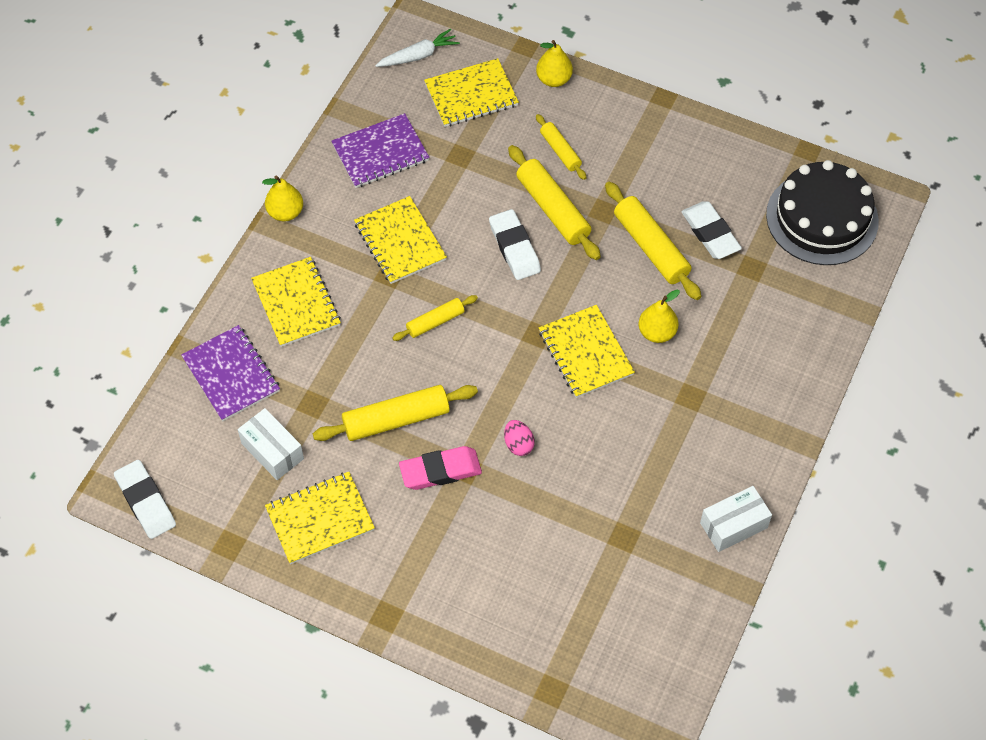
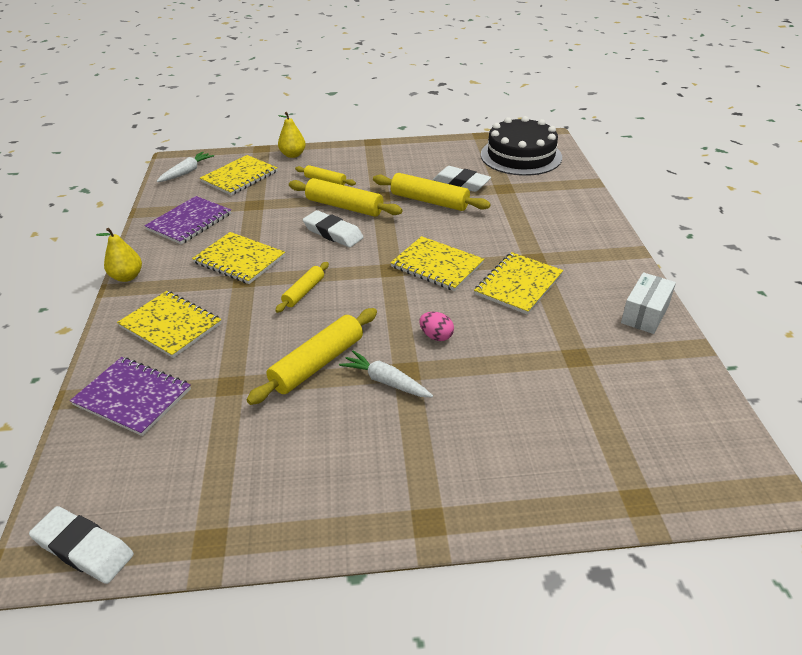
camera: 30 degrees left, 20 degrees down
(272, 451) = (211, 437): white box -> none
(320, 519) = (297, 470): yellow notebook -> yellow notebook (518, 284)
(440, 471) = (385, 381): pink eraser -> white carrot
(657, 332) = (476, 237): yellow pear -> none

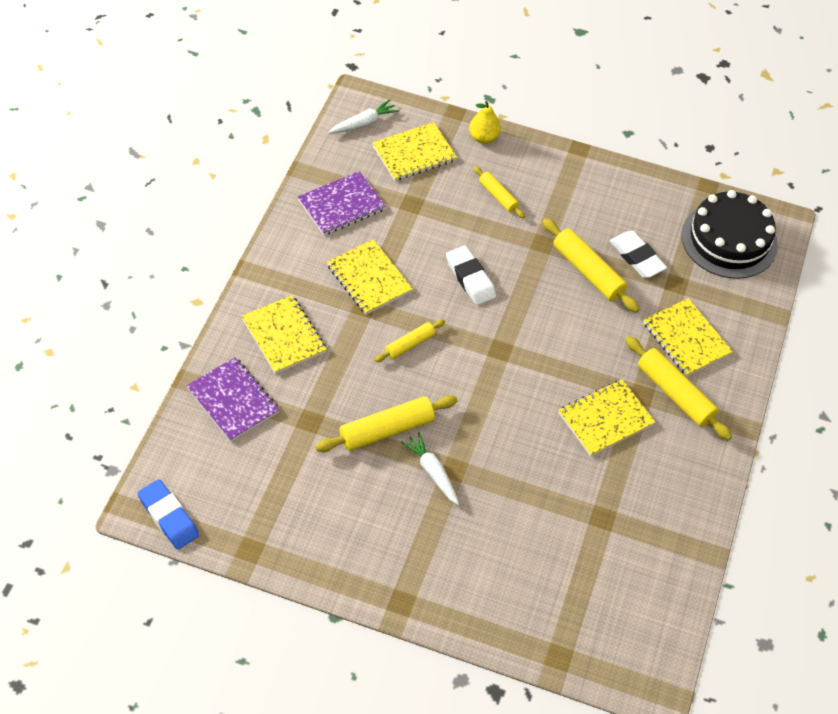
camera: 20 degrees right, 15 degrees up
(84, 548) = (168, 517): white eraser -> blue eraser
(127, 277) = (264, 259): yellow pear -> none
(344, 206) = (499, 244): yellow rolling pin -> yellow rolling pin (675, 394)
(436, 336) = (498, 444): pink egg -> none
(437, 265) = (545, 363): yellow notebook -> yellow notebook (686, 339)
(645, 314) = (696, 501): white box -> none

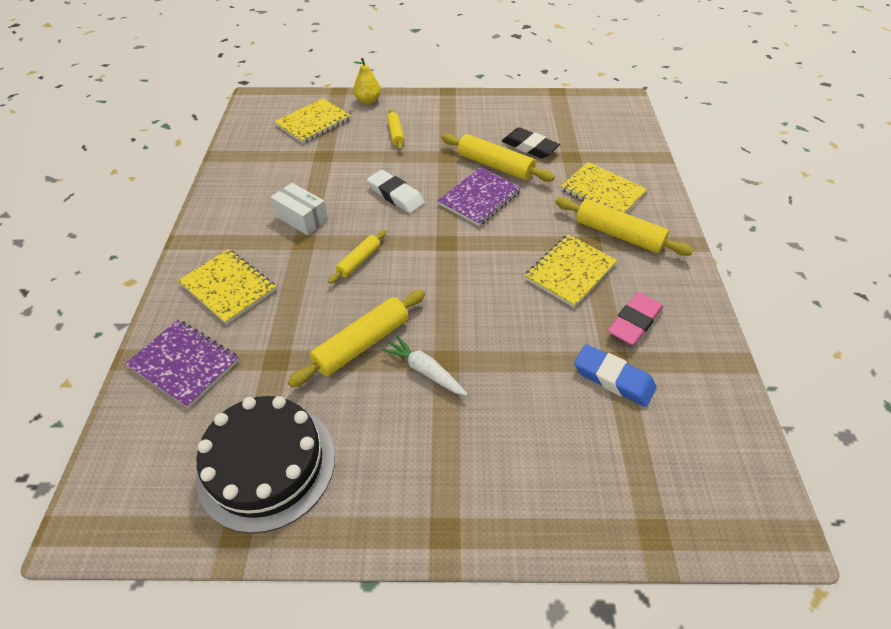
camera: 15 degrees left, 5 degrees down
(168, 517) = (122, 524): blue eraser -> blue eraser (613, 378)
(341, 205) = (259, 171): purple notebook -> purple notebook (479, 198)
(364, 123) = (264, 113): white carrot -> none
(369, 278) = (302, 218): yellow notebook -> white box
(498, 196) = (396, 134): yellow rolling pin -> yellow rolling pin turned 45 degrees clockwise
(637, 257) = (529, 147): white eraser -> black eraser
(639, 488) = (634, 322): none -> pink eraser
(729, 240) = (594, 119): black cake -> black cake (266, 464)

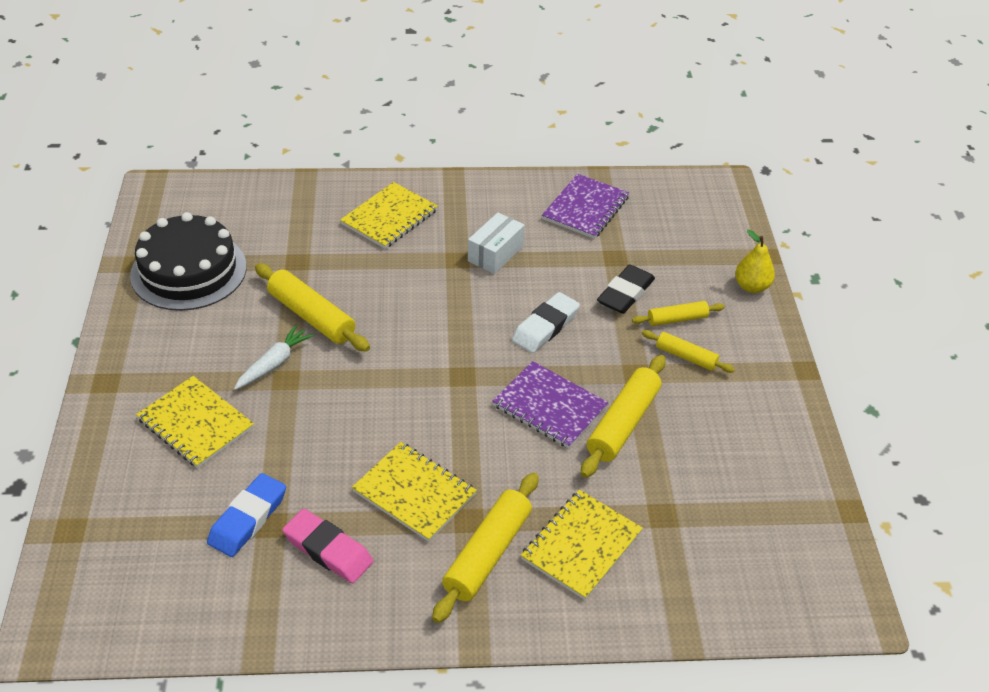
camera: 85 degrees right, 5 degrees down
(184, 364) = (297, 207): purple notebook -> purple notebook (585, 208)
(313, 122) = (685, 241): yellow notebook -> yellow notebook (195, 424)
(359, 261) = (428, 304): yellow rolling pin -> yellow rolling pin (686, 357)
(529, 147) = (677, 464): black eraser -> black eraser (625, 293)

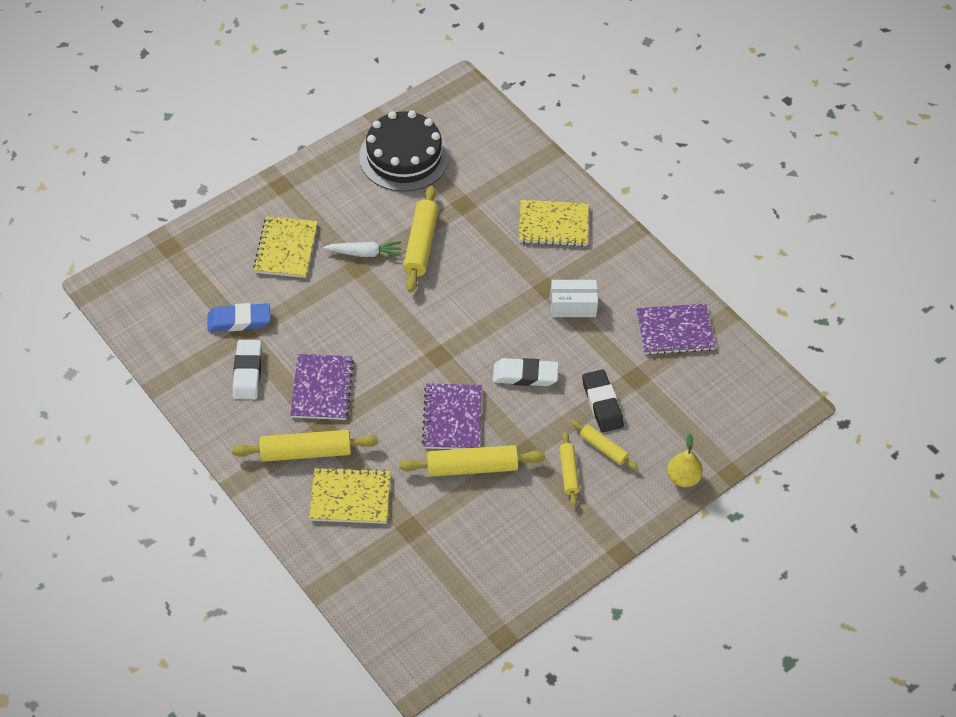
camera: 55 degrees right, 10 degrees up
(328, 550) = (248, 372): pink eraser -> white eraser
(414, 493) = (322, 388): yellow notebook -> purple notebook
(625, 293) = (602, 403): black eraser -> black eraser turned 75 degrees clockwise

